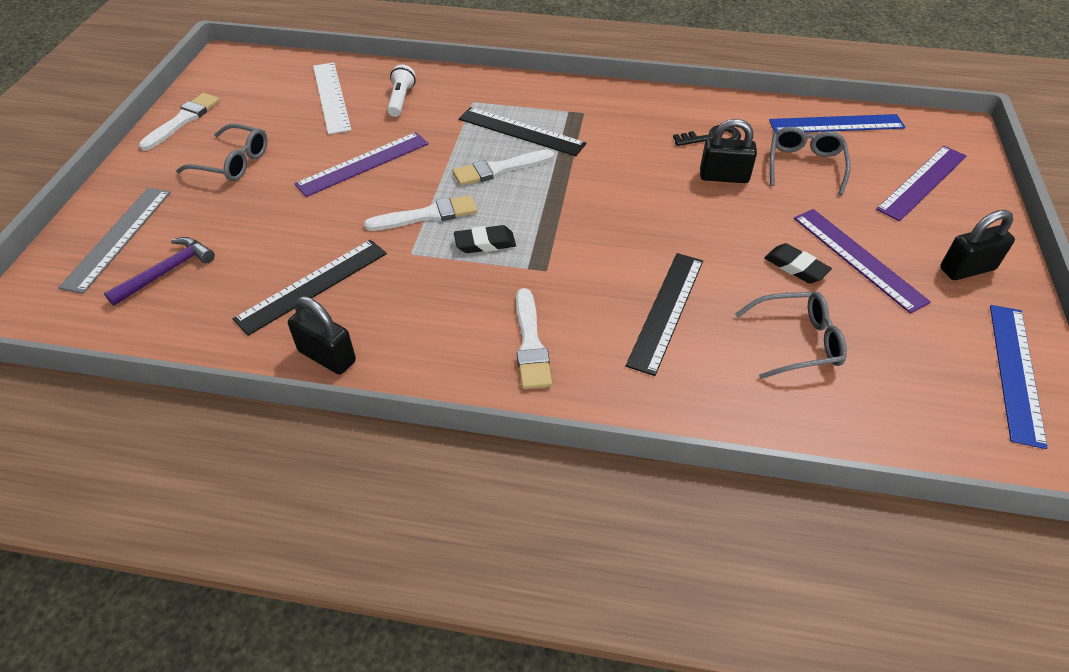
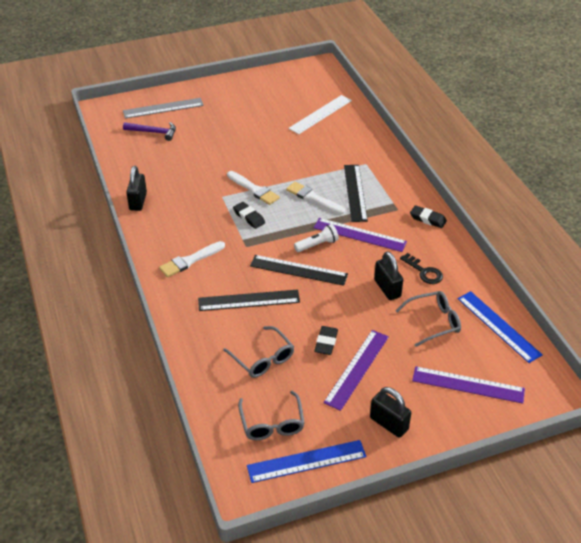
camera: 60 degrees right, 5 degrees down
(183, 120) = (257, 80): white brush -> none
(233, 162) = (239, 111): grey glasses -> grey glasses (272, 423)
(312, 285) = (177, 176): black ruler -> black ruler (298, 270)
(363, 163) = (275, 151): purple ruler -> purple ruler (359, 235)
(401, 100) = (342, 138): white flashlight -> white flashlight (317, 244)
(620, 99) = (427, 219): none -> black eraser

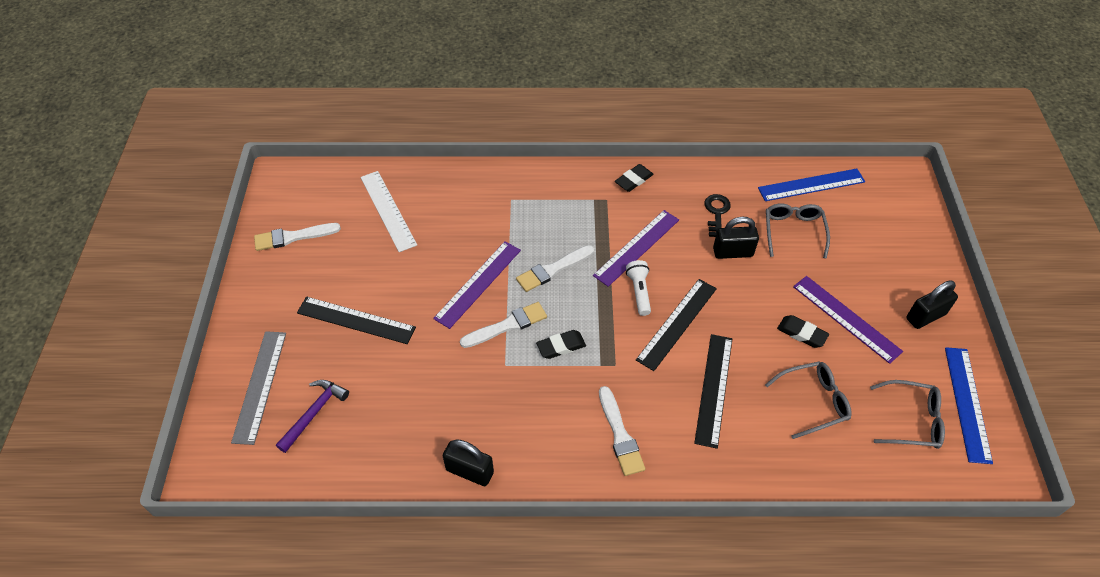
camera: 70 degrees left, 10 degrees up
(275, 85) = (293, 237): none -> white brush
(355, 192) = (560, 227): black ruler -> black ruler (356, 320)
(424, 272) = (716, 213): black key -> black key turned 60 degrees counterclockwise
(468, 385) = (884, 236): purple ruler -> purple ruler (478, 283)

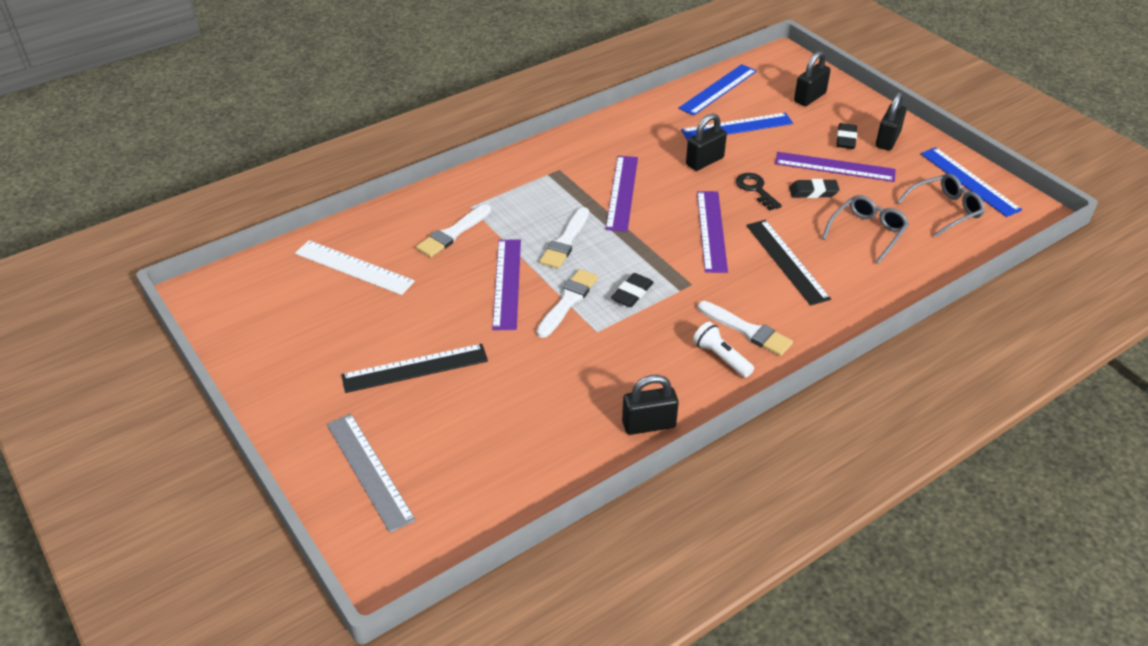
camera: 35 degrees left, 10 degrees down
(293, 237) = (271, 334): white brush -> white brush (453, 233)
(314, 413) = (451, 462): purple hammer -> none
(633, 180) = (569, 146): black eraser -> black eraser (846, 139)
(639, 292) = (657, 223): white flashlight -> white flashlight (721, 357)
(677, 323) = (711, 231): black ruler -> purple ruler
(716, 213) = (663, 140): black key -> black key (755, 189)
(793, 231) = (737, 127): grey glasses -> blue ruler
(890, 234) = (810, 97): none -> black padlock

